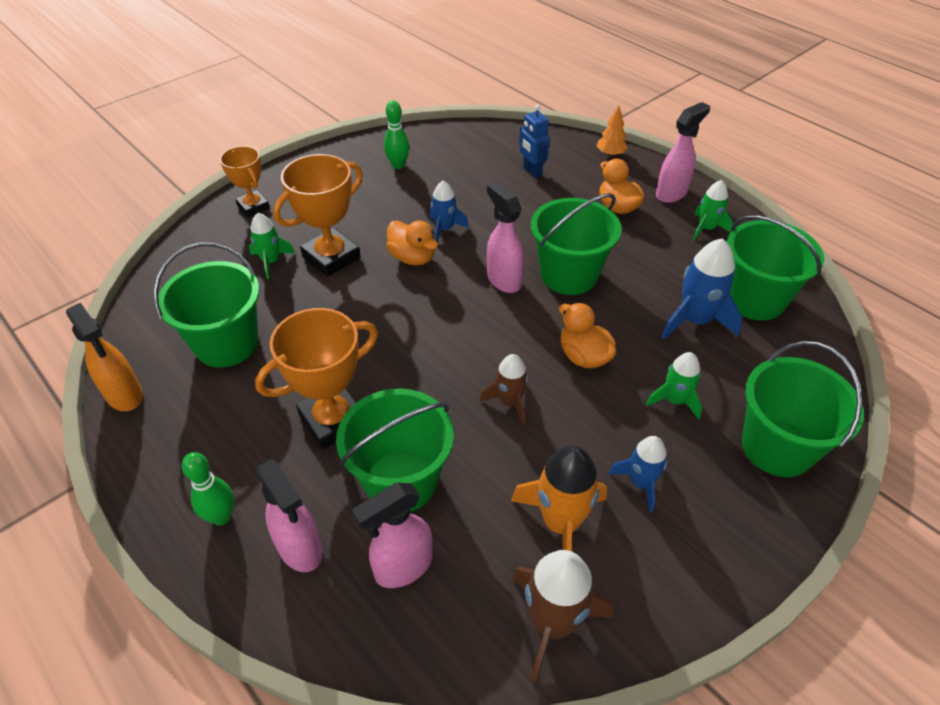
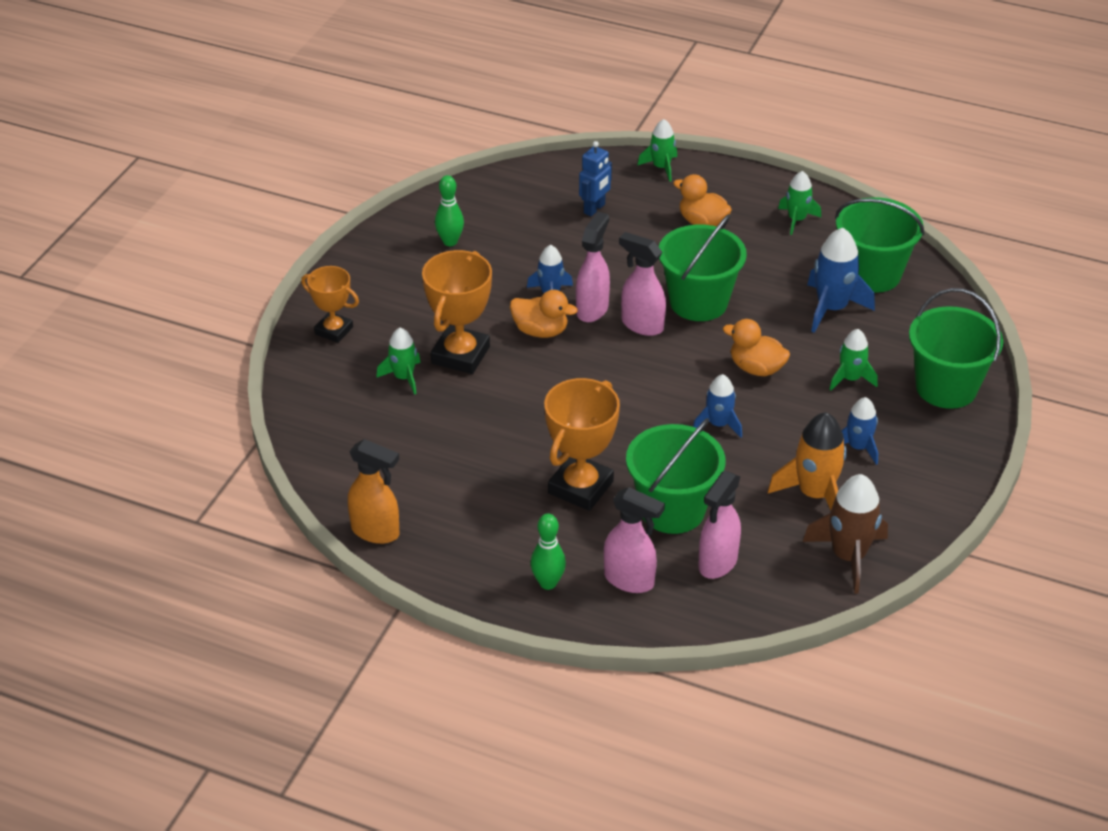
camera: 25 degrees left, 5 degrees down
(227, 344) = (429, 461): green bucket -> none
(509, 402) = (718, 424): brown rocket -> blue rocket
(532, 171) = (594, 209): blue robot -> blue robot turned 90 degrees counterclockwise
(610, 154) = (661, 167): orange tree -> green rocket
(671, 193) = (745, 193): pink spray bottle -> pink spray bottle (592, 309)

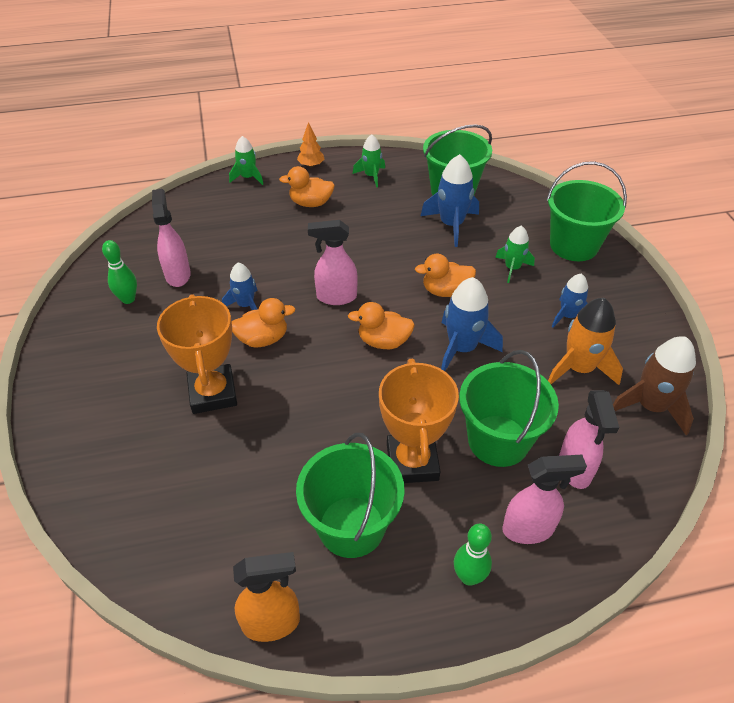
camera: 35 degrees left, 5 degrees up
(334, 330) = (78, 428): orange trophy -> none
(403, 377) = (177, 440): green rocket -> none
(592, 309) = (288, 302): pink spray bottle -> pink spray bottle (178, 275)
(594, 209) = (225, 225): blue robot -> none
(649, 384) = (383, 341): none -> orange duck
(698, 302) = (360, 261): green bucket -> green bucket (351, 526)
(718, 424) = (462, 348): blue rocket -> blue rocket, size x1.60
(741, 181) = (311, 165): none -> orange tree

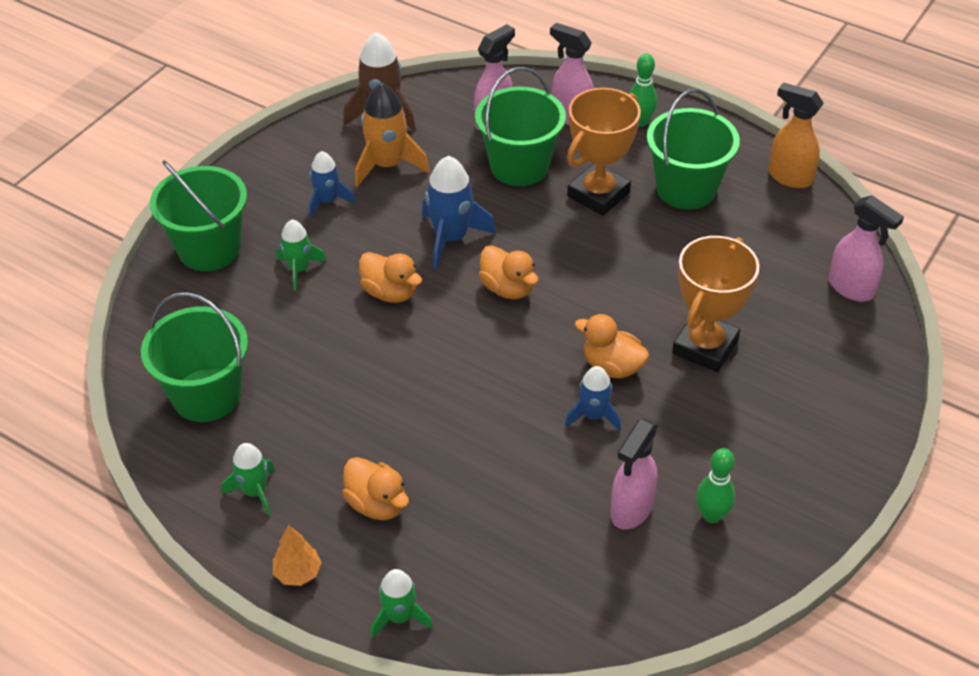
camera: 135 degrees left, 0 degrees up
(336, 297) = (496, 360): pink spray bottle -> pink spray bottle (851, 288)
(451, 225) = (276, 354): blue rocket -> none

